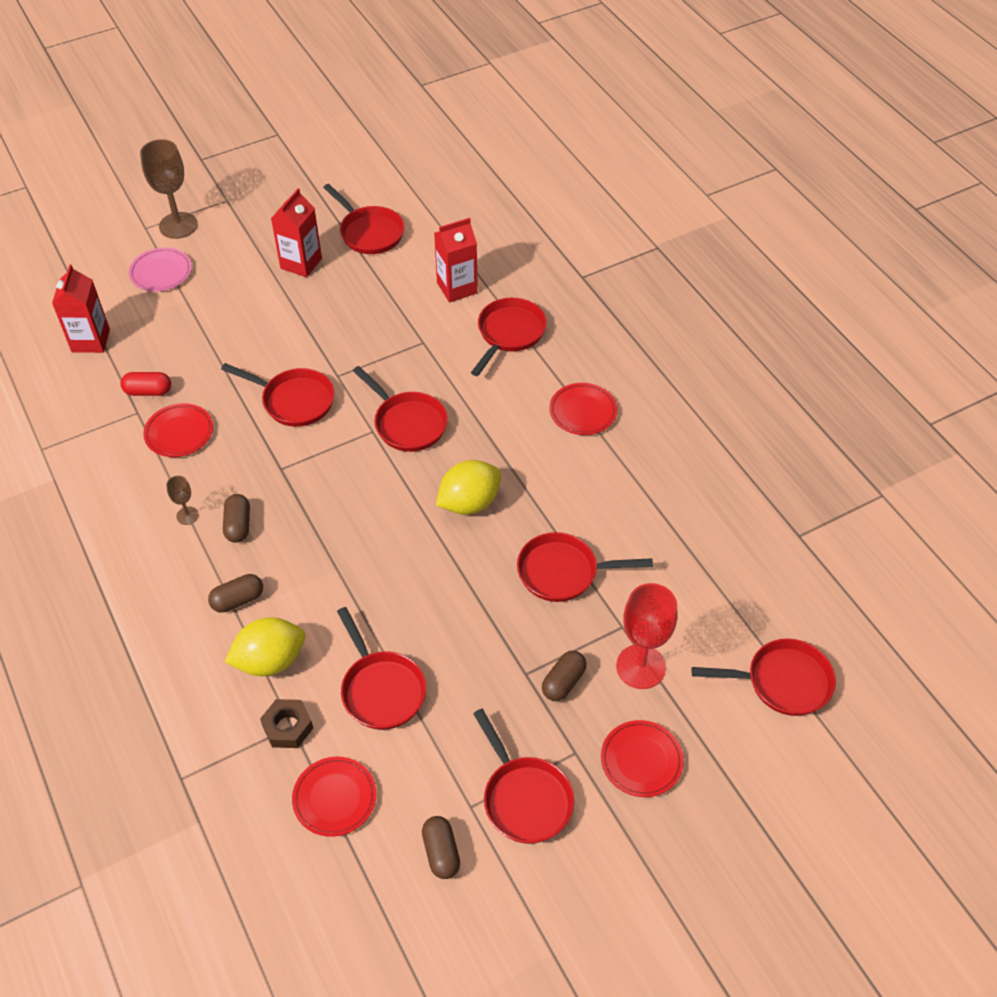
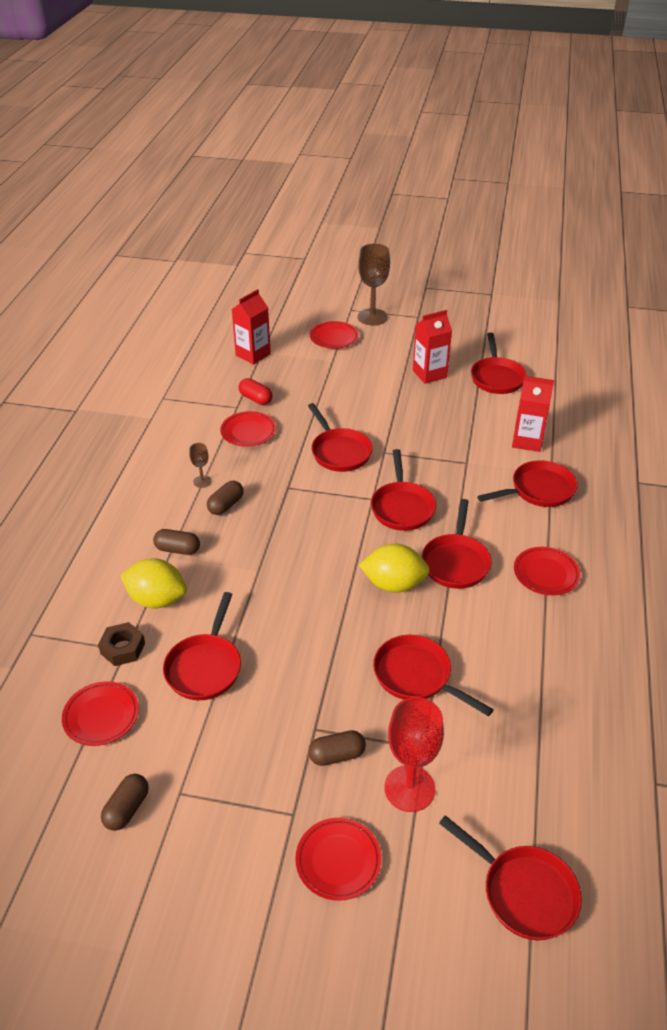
camera: 40 degrees right, 10 degrees down
(161, 273) = (334, 338): pink plate -> red plate
(524, 798) = (222, 818): red pan -> red pan (455, 562)

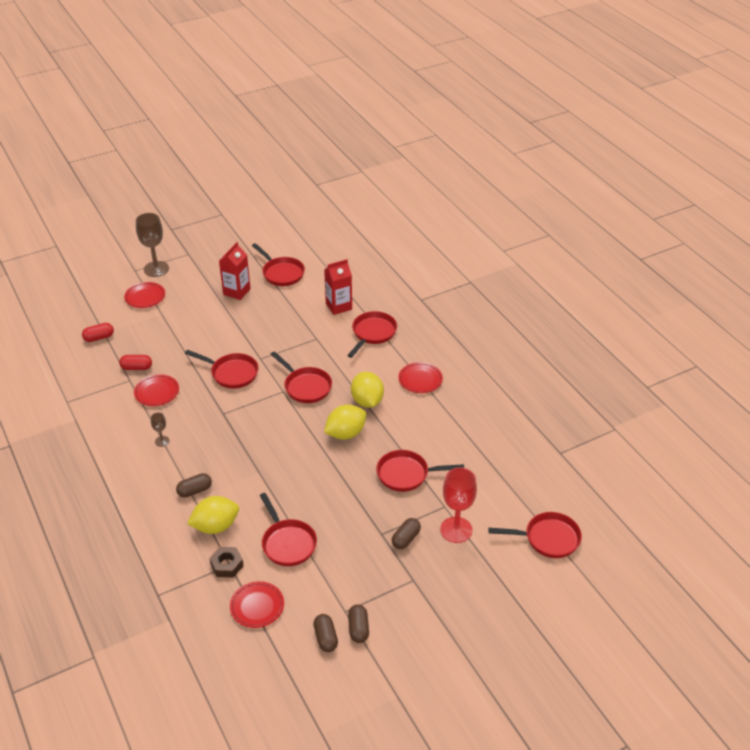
camera: 40 degrees left, 0 degrees up
(226, 505) = (195, 447): brown capsule -> brown capsule (358, 629)
(253, 354) = (99, 337): red carton -> red capsule
(338, 861) = (455, 584): red plate -> none
(455, 562) = (367, 401): red pan -> yellow lemon

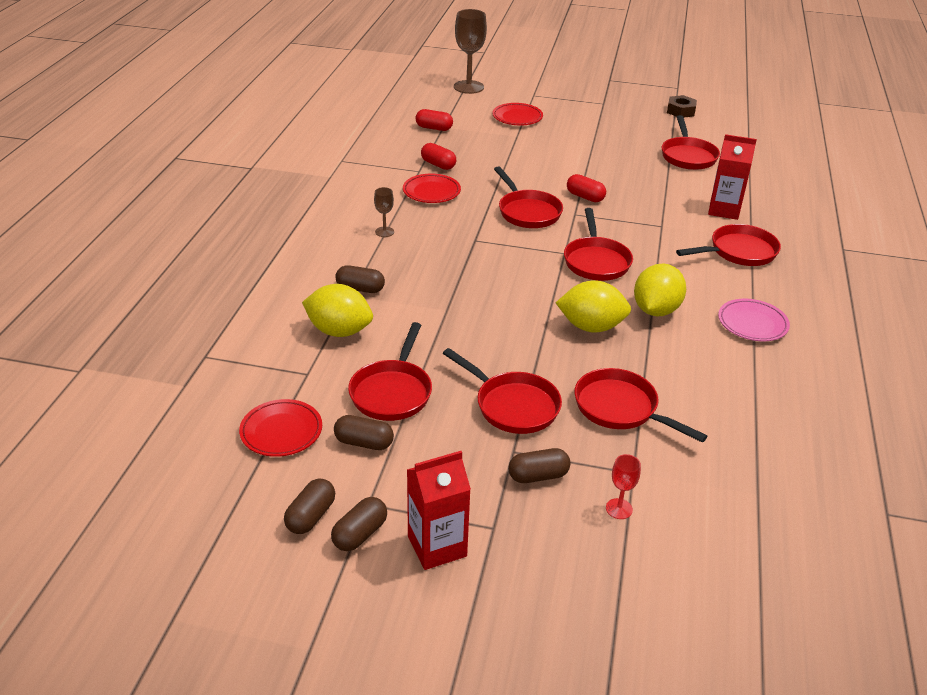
camera: 40 degrees right, 5 degrees down
(156, 269) = (556, 102): brown goblet -> brown goblet (468, 87)
(227, 565) = (303, 372): brown nut -> brown nut (680, 111)
(237, 291) = (618, 150): red carton -> red carton (437, 546)
(253, 341) = (585, 197): none -> red capsule
(306, 581) = (364, 443): none -> brown capsule
(420, 380) = (752, 324): red plate -> pink plate
(456, 530) = (619, 509): red goblet -> red goblet, size x0.48
(548, 538) = (751, 609): red pan -> red pan (513, 405)

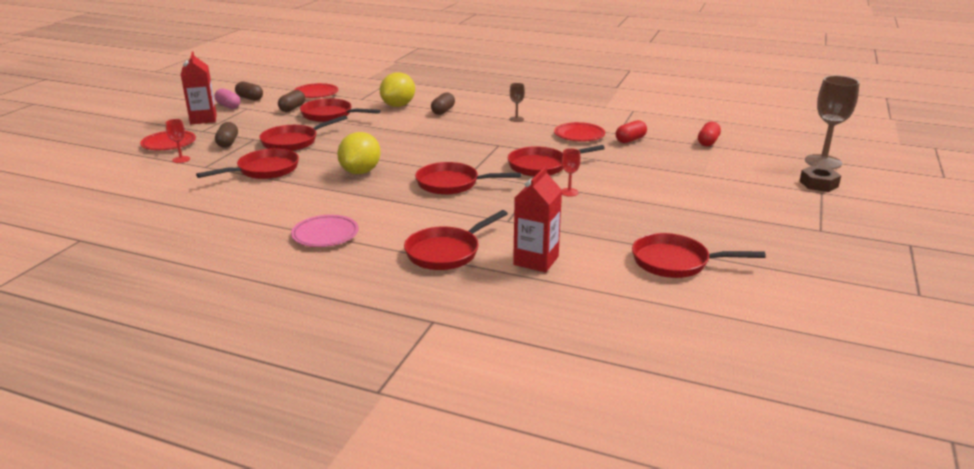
camera: 100 degrees right, 10 degrees down
(360, 534) = (228, 106): brown capsule -> pink capsule
(517, 117) = (750, 178): red plate -> red plate (169, 144)
(585, 197) = (569, 192): red capsule -> red goblet
(656, 310) = (368, 197): yellow lemon -> none
(680, 111) = (824, 281): brown nut -> brown nut (818, 184)
(739, 252) = (446, 252): red pan -> red pan turned 60 degrees clockwise

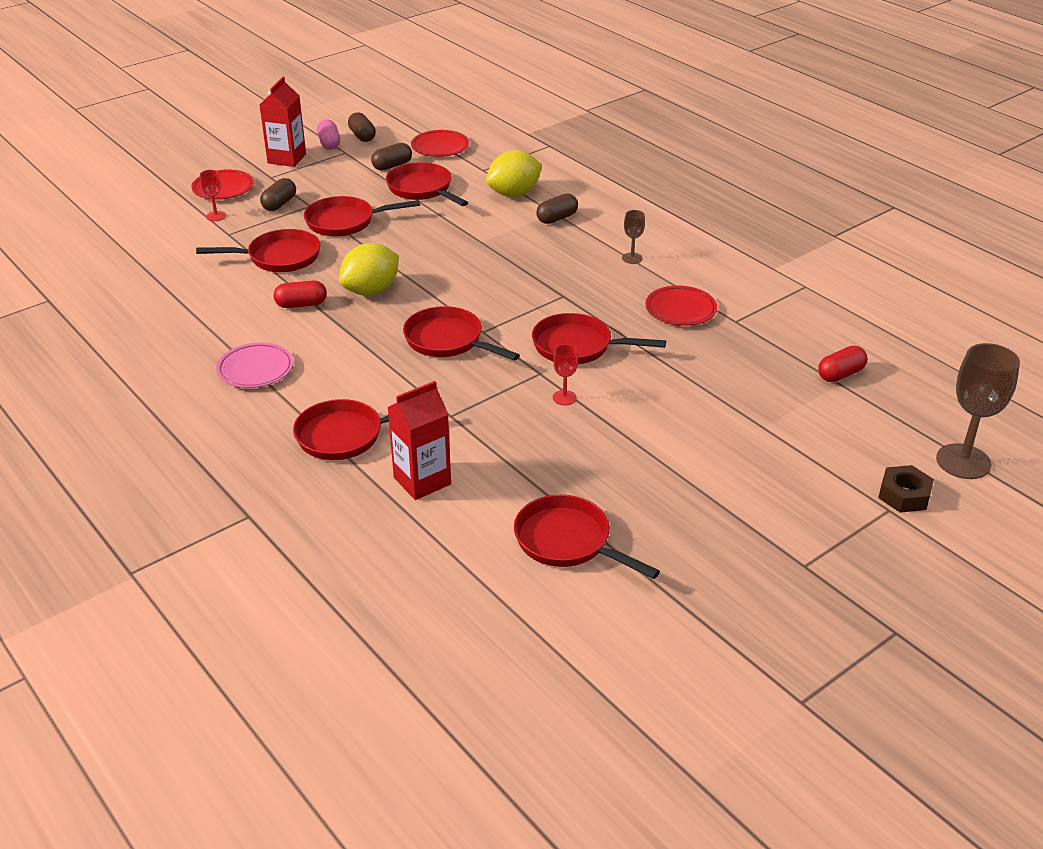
camera: 30 degrees right, 10 degrees up
(630, 140) = (738, 338): red capsule -> red capsule (301, 304)

